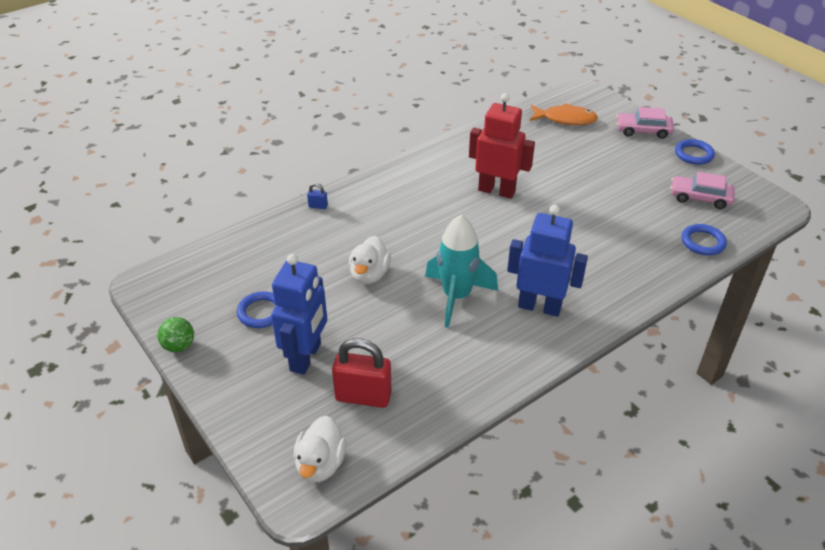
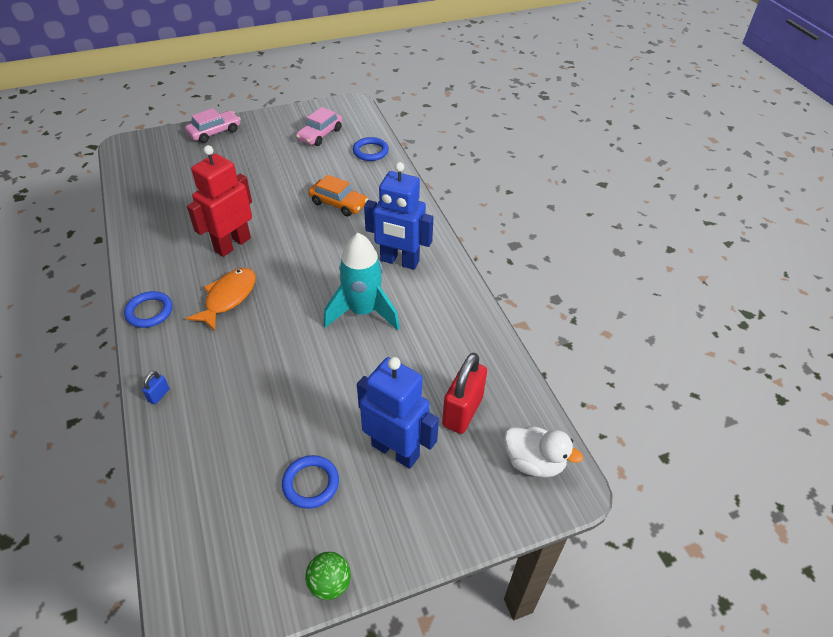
camera: 75 degrees left, 5 degrees up
(369, 275) = (300, 371): white duck -> none
(539, 306) = (399, 261): blue robot -> blue robot turned 105 degrees counterclockwise
(565, 119) = (160, 169): orange fish -> orange fish (228, 298)
(598, 241) = (338, 203): none -> orange car
(643, 131) = (214, 132): pink car -> pink car turned 150 degrees counterclockwise
(693, 154) = (266, 118): blue ring -> blue ring (149, 312)

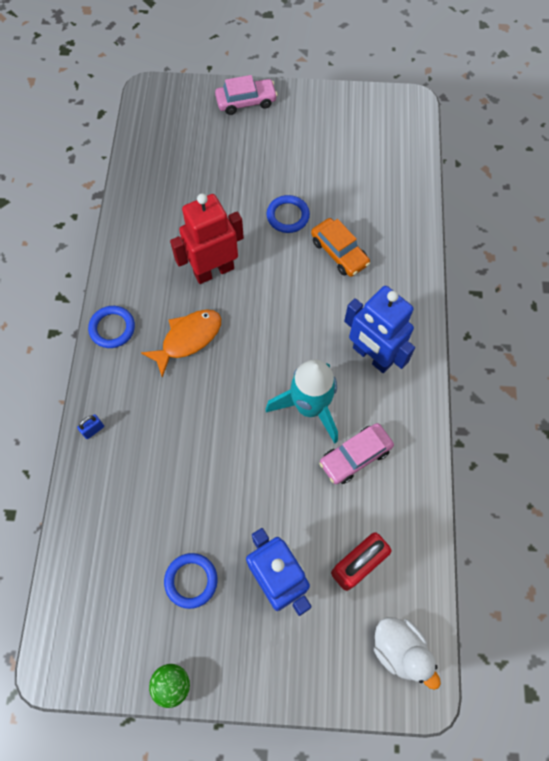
camera: 25 degrees right, 20 degrees up
(320, 134) = (357, 142): pink car -> pink car (355, 456)
(370, 151) = (403, 187): blue ring -> blue ring (288, 216)

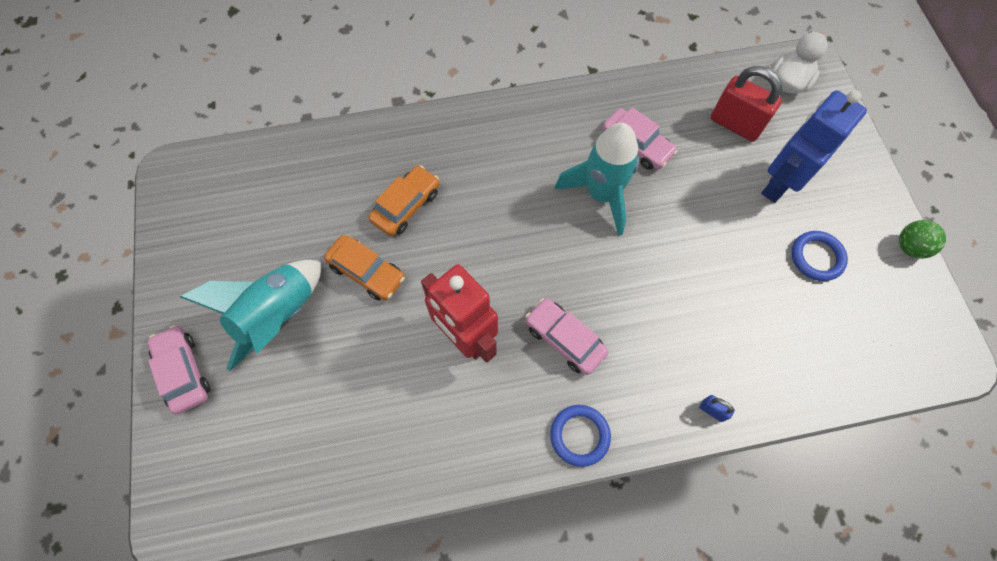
camera: 105 degrees left, 0 degrees up
(188, 339) = (564, 339): orange fish -> pink car
(269, 157) = (278, 316): none -> turquoise rocket
(288, 216) = (367, 272): blue ring -> orange car
(371, 356) = (525, 151): blue robot -> none

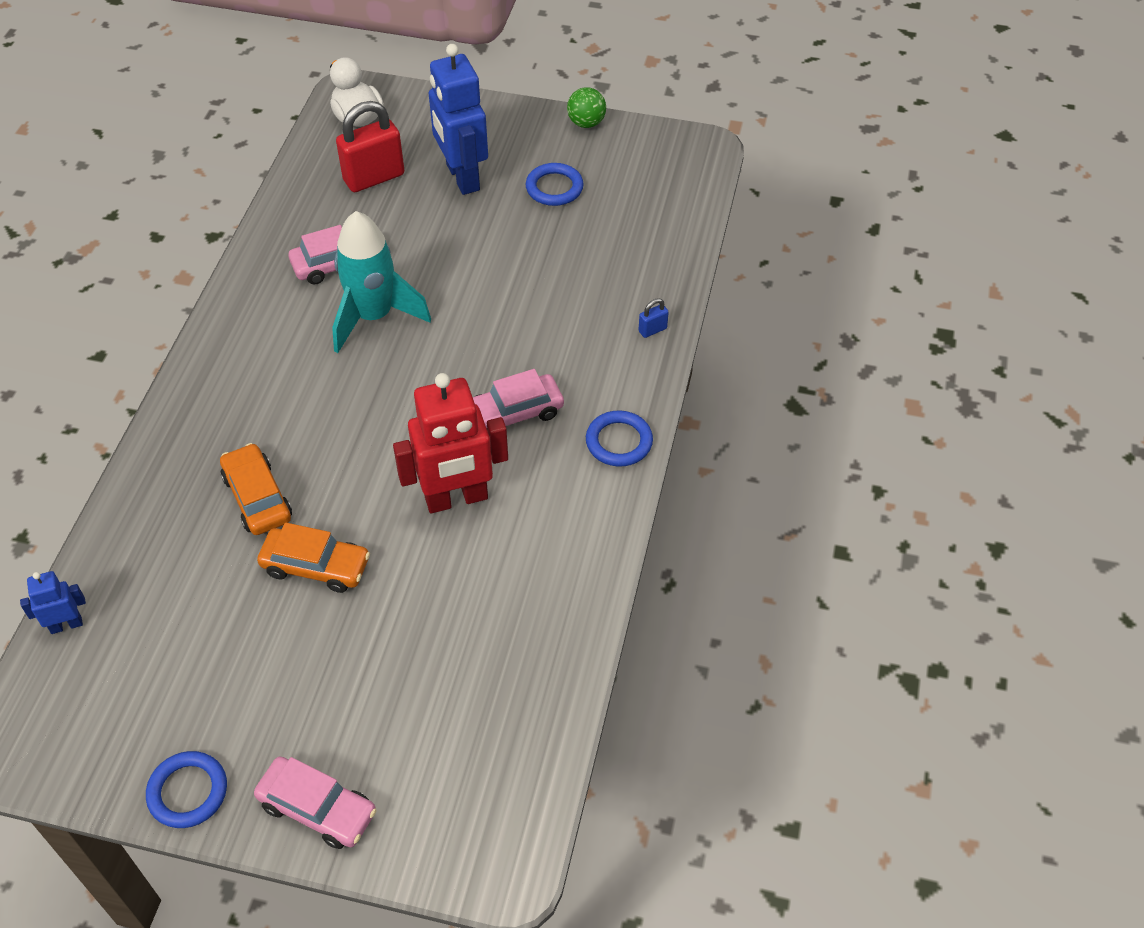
camera: 65 degrees left, 15 degrees down
(172, 286) = (188, 792): none -> blue ring
(183, 372) = (317, 808): pink car -> pink car turned 150 degrees counterclockwise
(265, 153) = (66, 625): none -> blue robot
(278, 316) = (310, 678): turquoise rocket -> none
(367, 272) = (316, 566): orange car -> orange car turned 45 degrees clockwise

